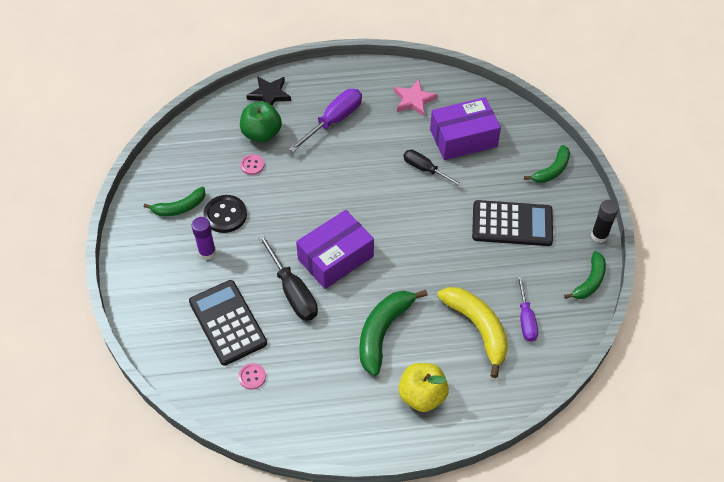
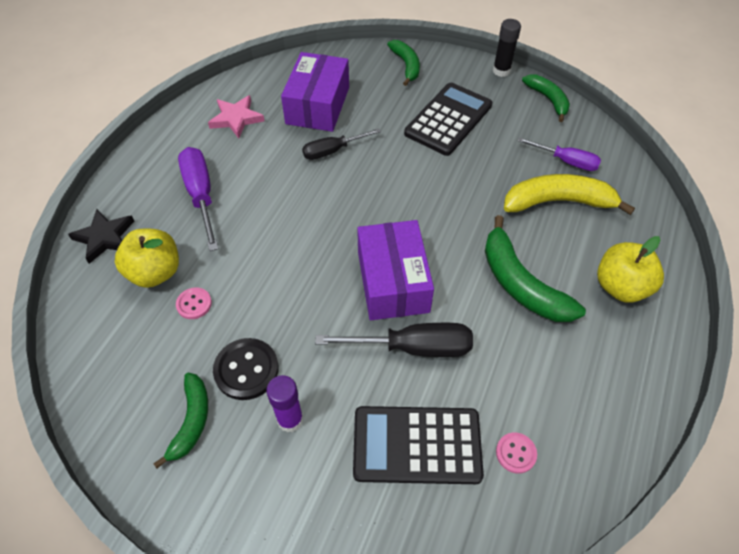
camera: 60 degrees left, 0 degrees up
(261, 133) = (155, 272): green apple -> yellow apple

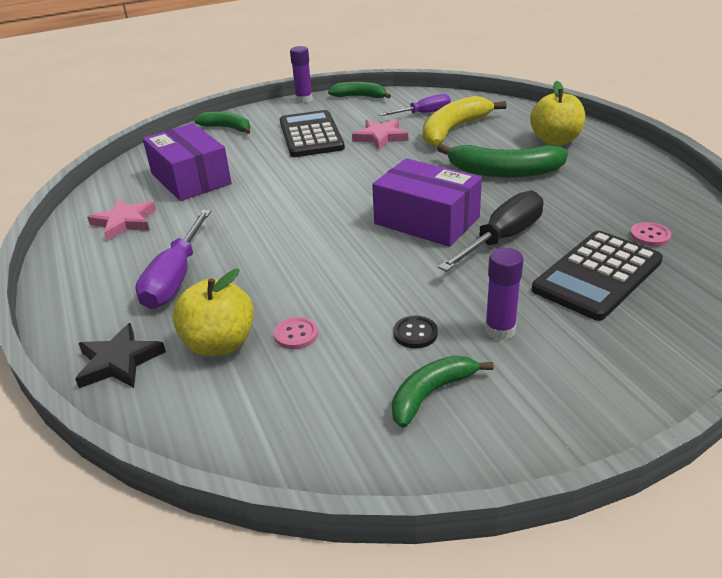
camera: 45 degrees left, 20 degrees down
(191, 421) = (431, 394): green banana -> green banana turned 90 degrees counterclockwise
(201, 195) = (176, 277): purple screwdriver -> purple screwdriver turned 105 degrees counterclockwise
(246, 370) = (415, 333): black button -> black button, size x0.58
(333, 151) = (251, 192): black screwdriver -> none
(492, 163) = (380, 137): none -> pink star
(501, 71) = (304, 100): black glue stick -> purple glue stick

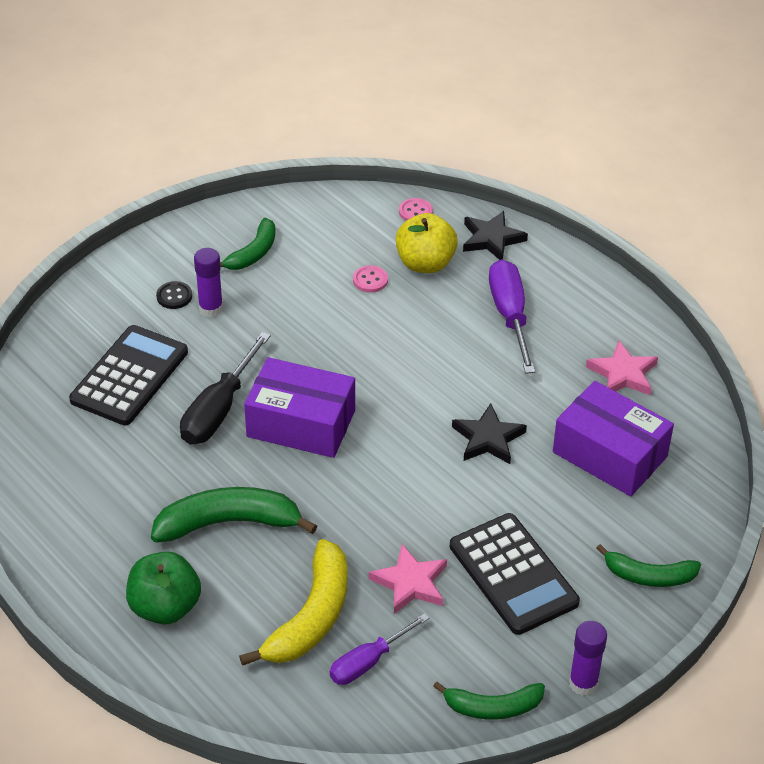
camera: 160 degrees right, 10 degrees up
(273, 196) = (488, 438): none -> black star
(415, 333) = (277, 296): black button -> black button (174, 296)
(555, 140) = (165, 607): yellow apple -> green apple
(650, 236) = (73, 435): pink button -> pink button (415, 212)

